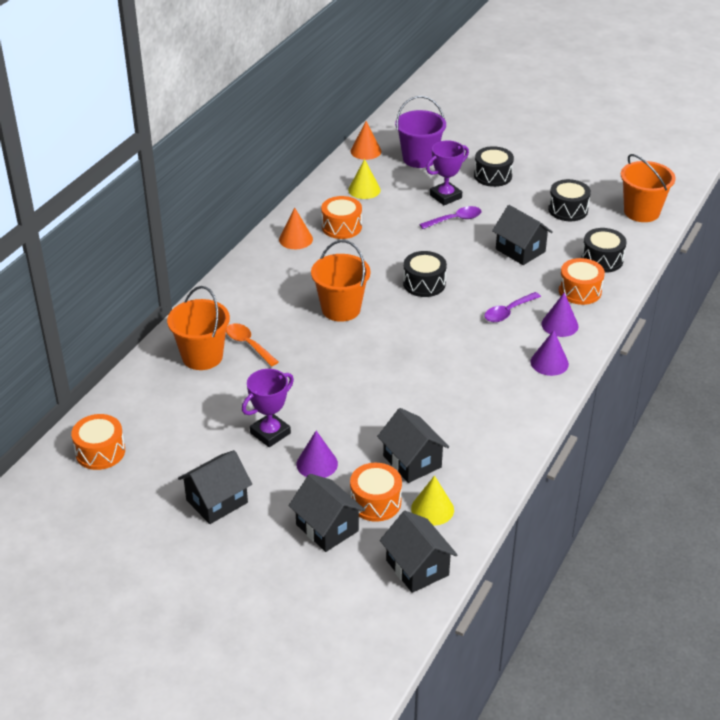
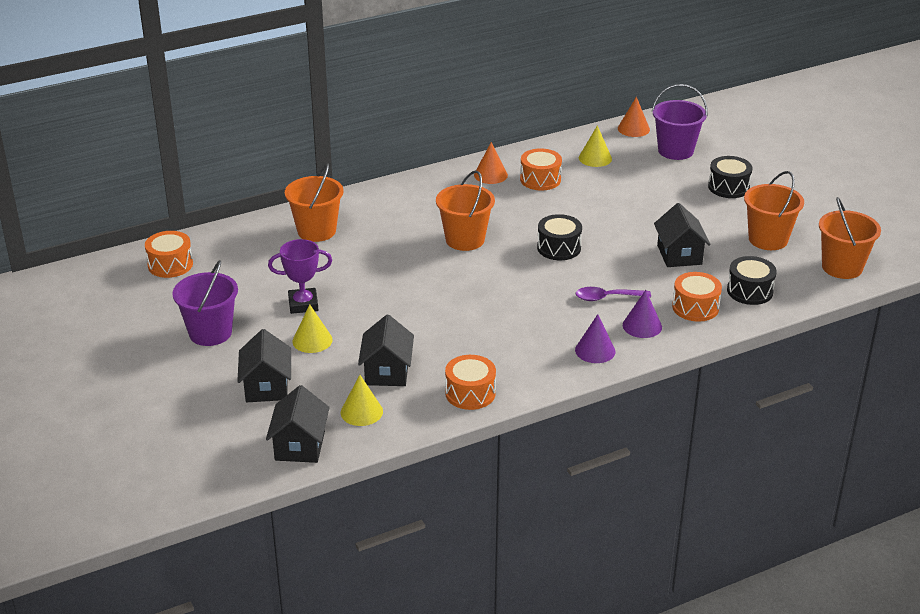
camera: 35 degrees right, 5 degrees down
(217, 501) = (210, 333): black house -> purple bucket
(248, 344) = (361, 236): orange spoon -> none
(317, 464) = (312, 340): purple cone -> yellow cone
(375, 502) = (324, 386): orange drum -> orange drum (470, 393)
(445, 196) = (662, 188): purple trophy -> none
(455, 220) = (649, 209): purple spoon -> none
(568, 210) = (768, 239): black drum -> orange bucket

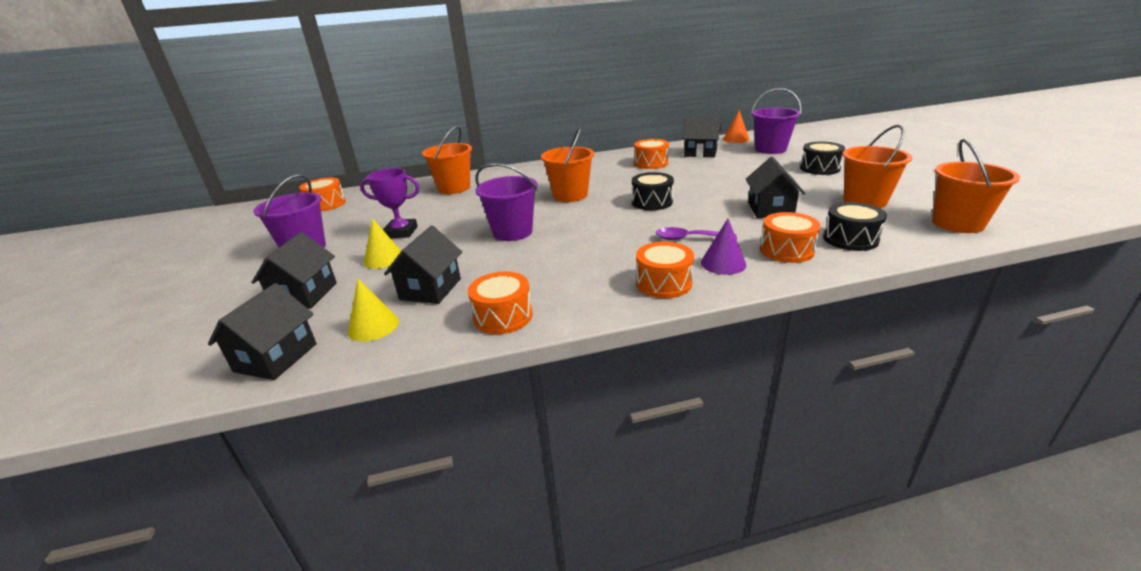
camera: 15 degrees right, 5 degrees down
(427, 298) = (512, 232): none -> purple bucket
(490, 175) = (611, 161): orange cone -> none
(595, 158) = (700, 153): yellow cone -> black house
(595, 350) = (663, 283): purple cone -> orange drum

